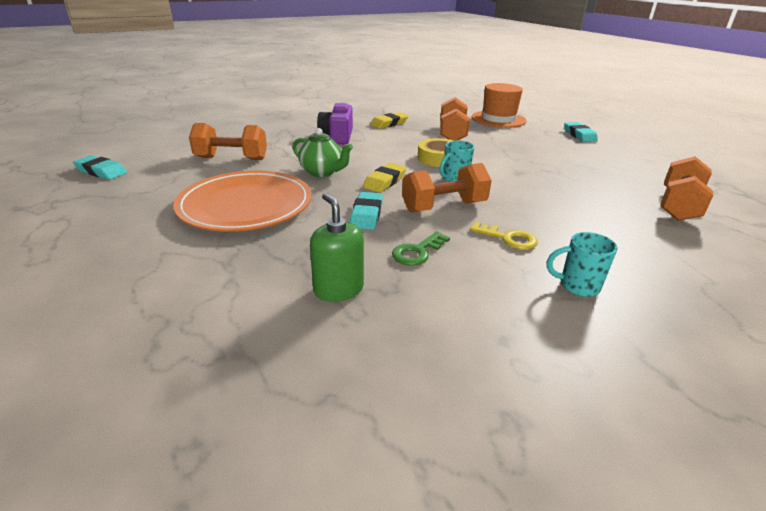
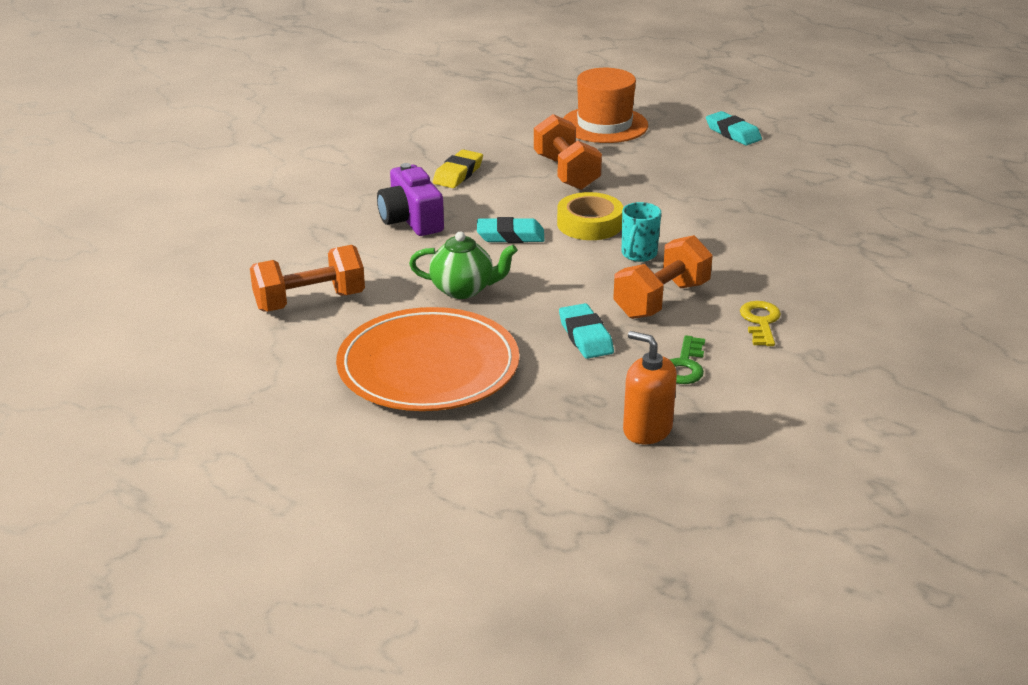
camera: 25 degrees left, 0 degrees up
(101, 171) = (151, 375): turquoise eraser -> turquoise eraser (510, 236)
(338, 289) = (647, 429): green soap dispenser -> orange soap dispenser
(385, 181) = (558, 282): yellow eraser -> none
(508, 238) = (760, 322): yellow key -> yellow key turned 90 degrees counterclockwise
(577, 286) = (859, 356): turquoise mug -> none
(678, 206) = (902, 227): orange dumbbell -> none

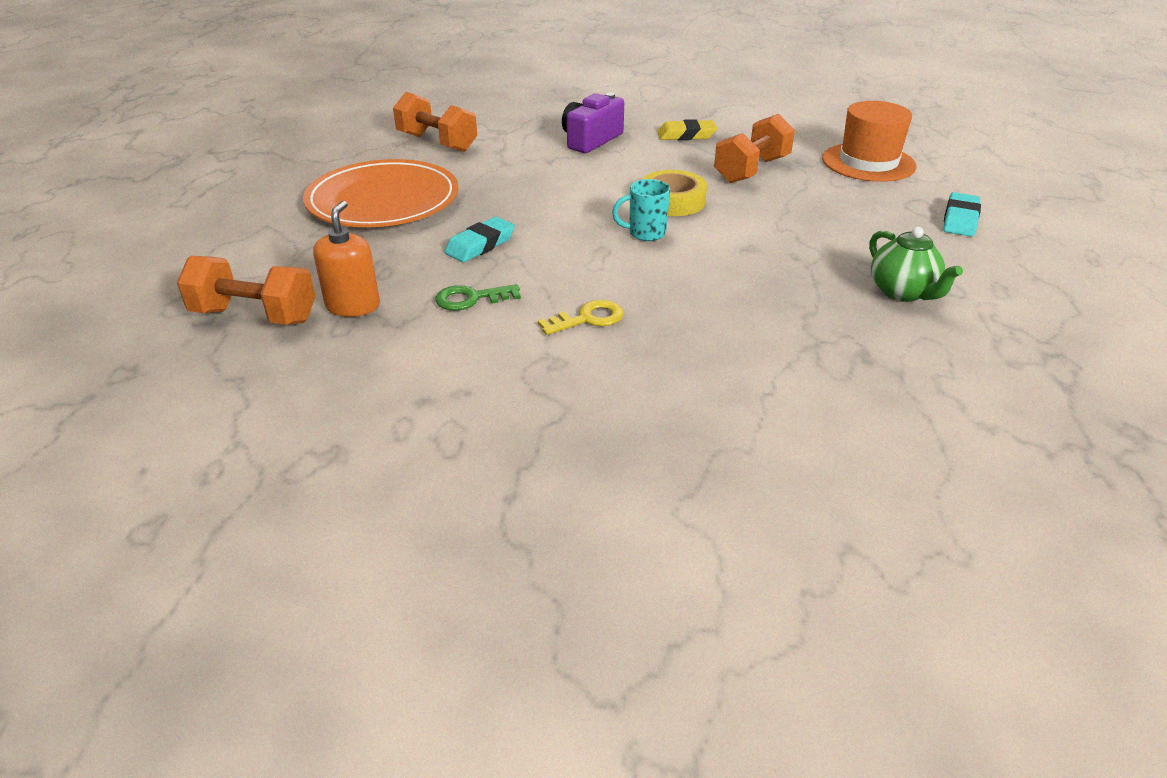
camera: 60 degrees right, 5 degrees up
(463, 290) = (506, 183): green teapot -> green teapot (902, 292)
(510, 236) = (611, 177): turquoise eraser -> none
(661, 300) = (576, 262): orange dumbbell -> orange dumbbell (255, 316)

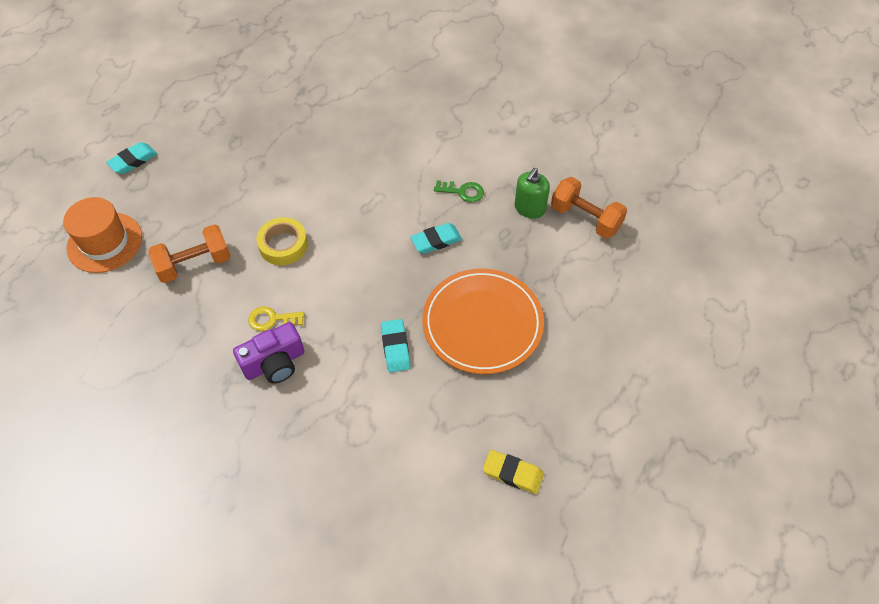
camera: 155 degrees left, 20 degrees up
(353, 306) = (529, 208): orange soap dispenser -> green soap dispenser
(437, 143) = (407, 413): orange dumbbell -> none
(475, 169) = (395, 347): none -> turquoise eraser
(588, 319) = (409, 156): yellow key -> yellow key (272, 319)
(645, 233) = (328, 216): turquoise mug -> none
(686, 135) = (191, 340): yellow eraser -> yellow eraser (513, 473)
(902, 292) = (239, 119): green teapot -> none

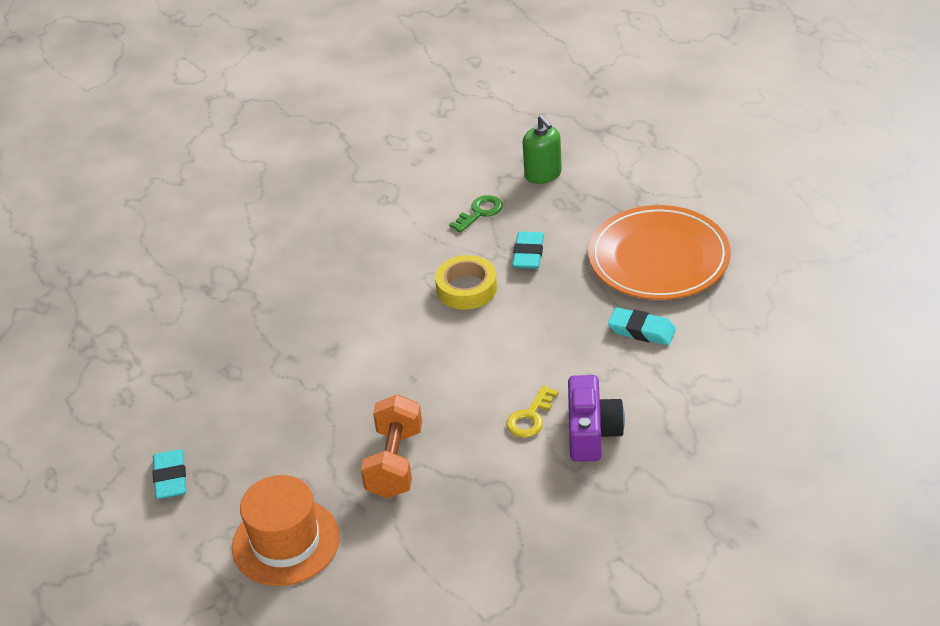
camera: 55 degrees left, 15 degrees down
(283, 245) = (432, 376): yellow tape -> yellow tape (466, 288)
(513, 473) = (842, 298): yellow eraser -> none
(585, 218) = (587, 143): orange dumbbell -> none

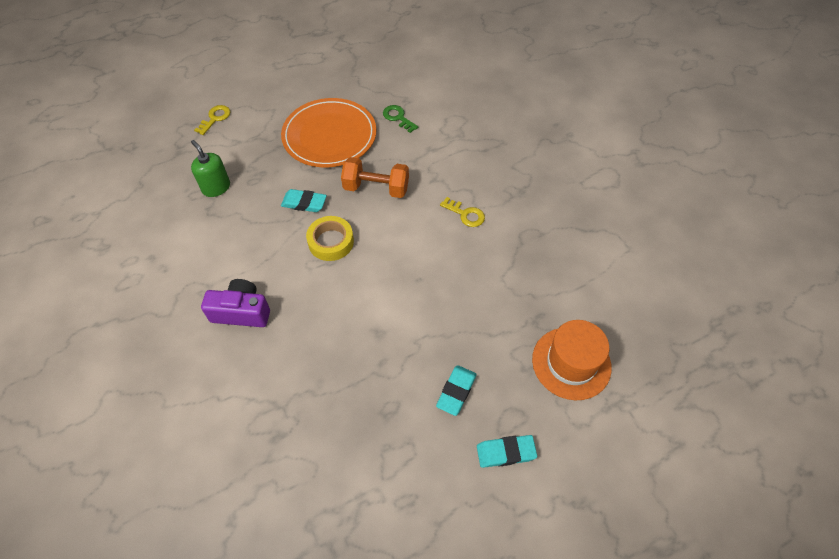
camera: 90 degrees left, 15 degrees up
(395, 463) = (500, 293): orange dumbbell -> orange dumbbell (376, 188)
(480, 212) = (246, 229): green key -> green key (398, 117)
(543, 174) = (216, 187): green soap dispenser -> green soap dispenser turned 105 degrees counterclockwise
(592, 432) = (482, 185): purple camera -> purple camera (241, 312)
(641, 330) = (396, 152): turquoise eraser -> turquoise eraser (456, 391)
(666, 147) = (215, 118): none -> yellow key

